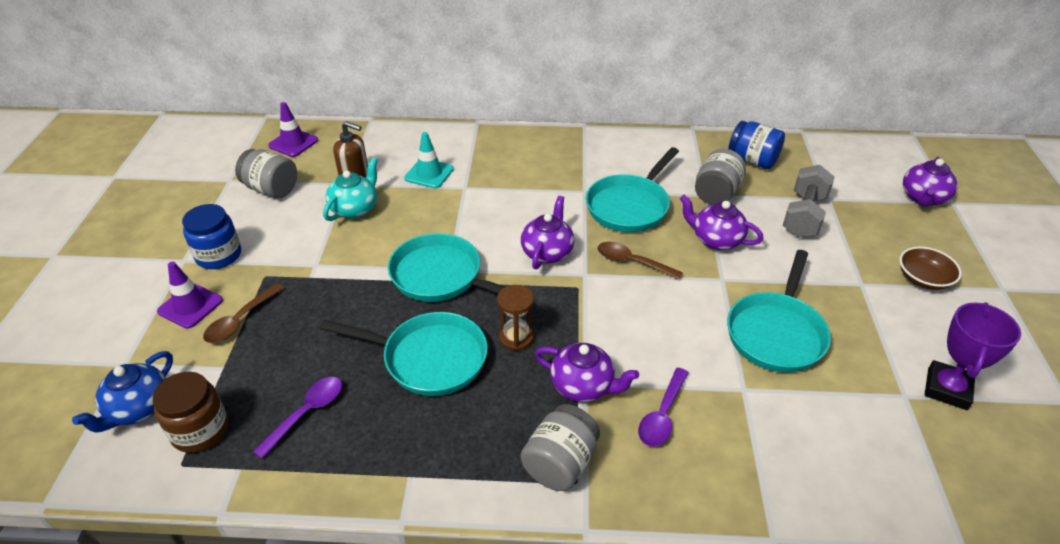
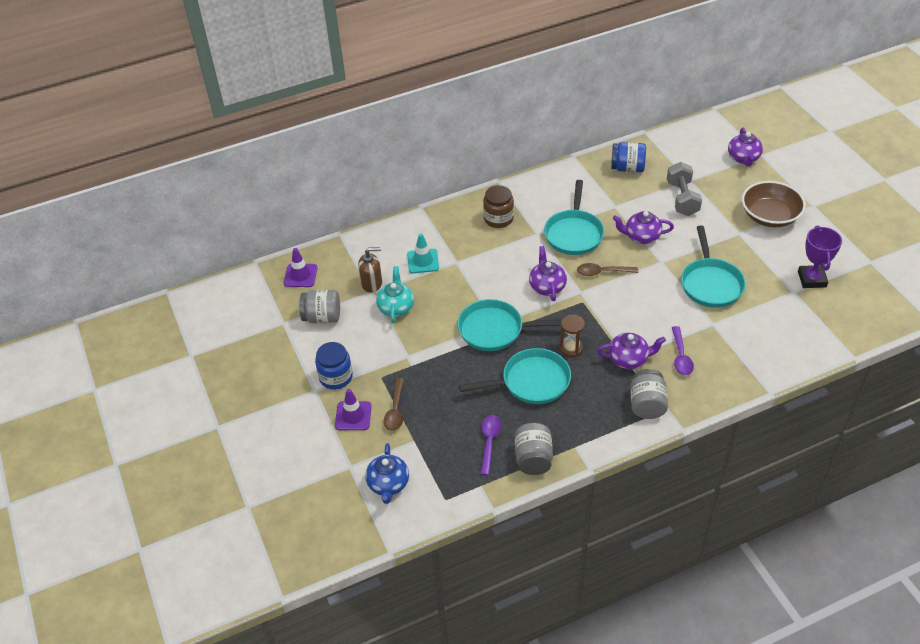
camera: 25 degrees left, 5 degrees up
(200, 430) = (437, 478): brown jar -> brown jar (498, 219)
(716, 194) = (621, 203): grey jar -> grey jar (533, 459)
(923, 279) = (769, 216): brown bowl -> brown bowl, size x1.68

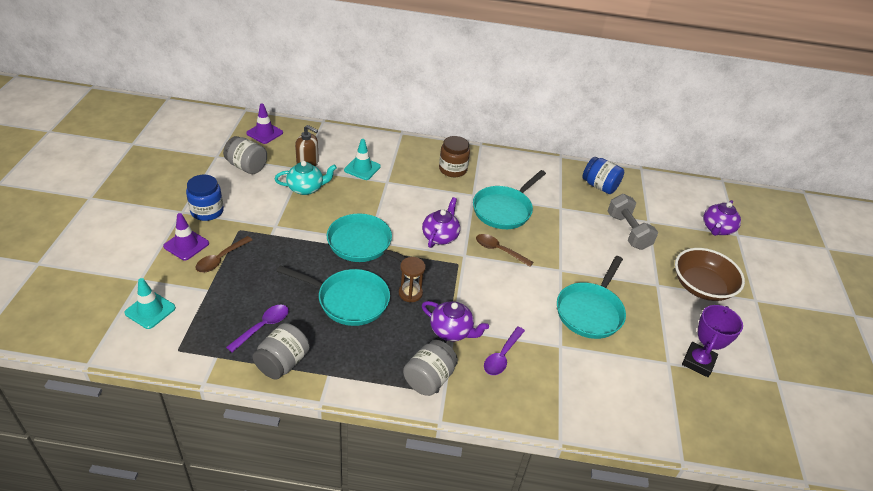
camera: 25 degrees right, 5 degrees down
(388, 484) = (150, 310): blue teapot -> turquoise traffic cone
(396, 307) = (306, 188): turquoise teapot -> turquoise teapot turned 45 degrees clockwise
(641, 237) = (561, 241): purple teapot -> none
(682, 199) = (628, 231): grey dumbbell -> grey dumbbell turned 45 degrees counterclockwise

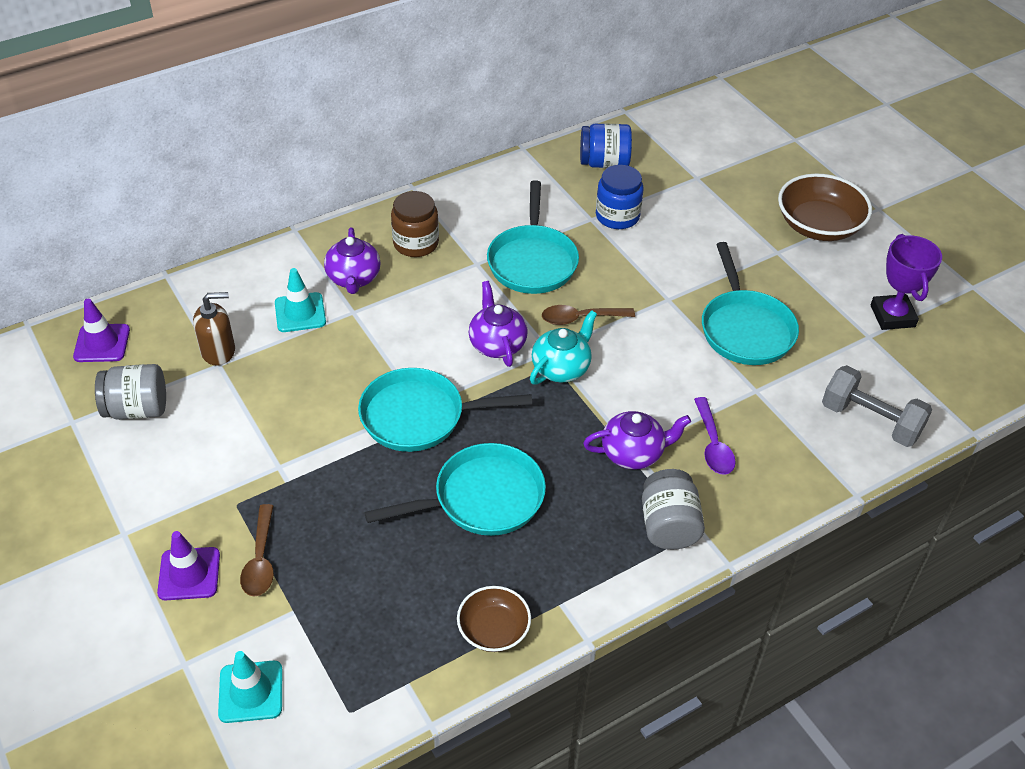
camera: 35 degrees left, 5 degrees up
(207, 211) = (159, 508): blue jar -> blue jar (617, 216)
(263, 327) = (419, 605): purple spoon -> none
(282, 363) = (493, 629): grey jar -> brown bowl
(306, 188) = (258, 388): turquoise teapot -> turquoise teapot (561, 368)
(410, 293) = (541, 440): brown hourglass -> none
(628, 231) = (689, 204): grey dumbbell -> grey dumbbell (870, 421)
(717, 229) = (770, 144): purple teapot -> purple teapot (354, 278)

